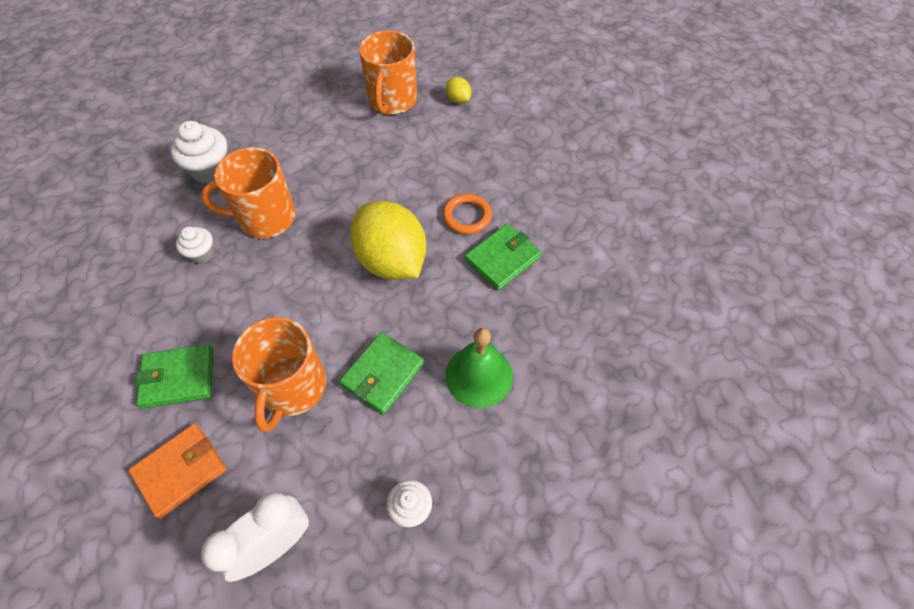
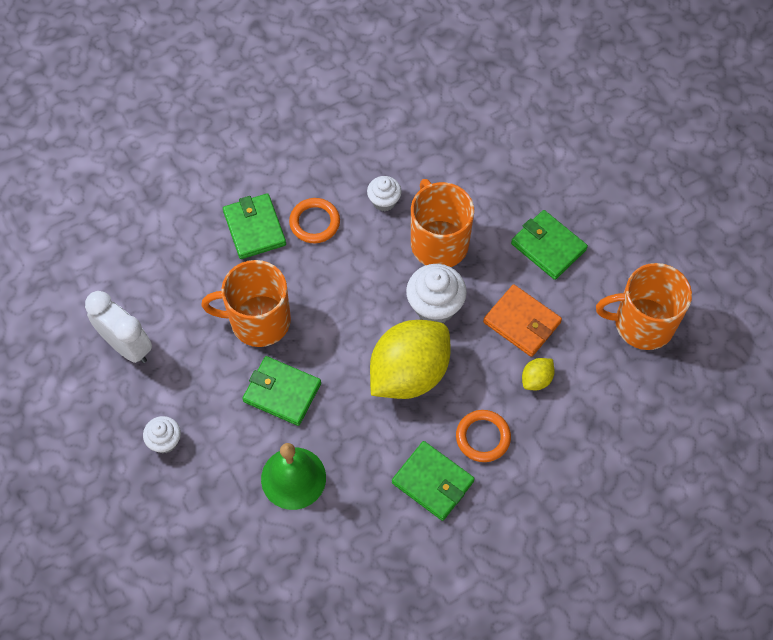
camera: 80 degrees right, 5 degrees up
(181, 471) = (176, 259): orange wallet -> orange wallet (522, 322)
(198, 318) = (314, 222): none -> orange ring
(210, 170) = (489, 172): white cupcake -> white cupcake (435, 306)
(302, 143) = (548, 247): none -> green wallet
(458, 99) = (665, 398): yellow lemon -> yellow lemon (536, 379)

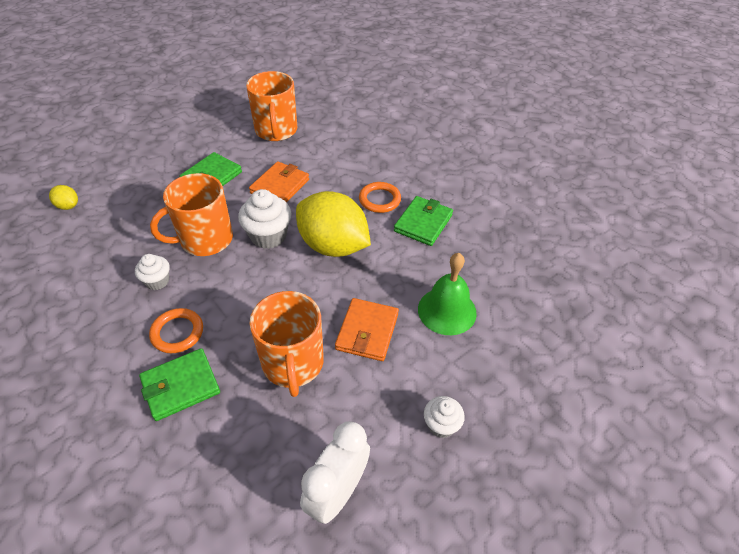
camera: 100 degrees left, 15 degrees down
(282, 392) = (367, 331): green wallet -> orange wallet
(536, 379) = (327, 176): yellow lemon -> yellow lemon (68, 206)

